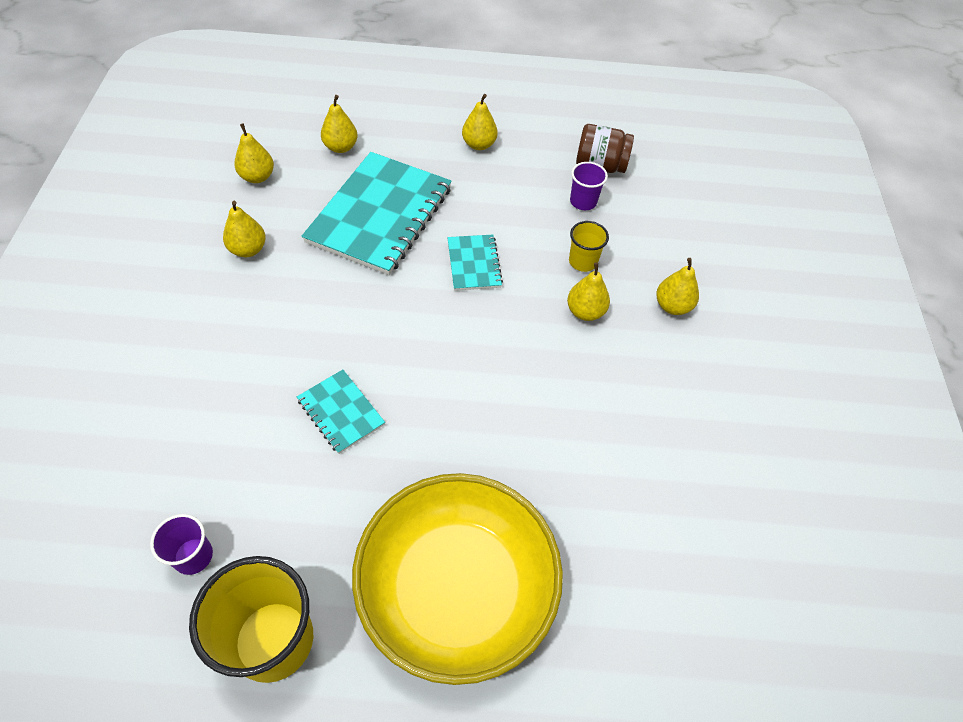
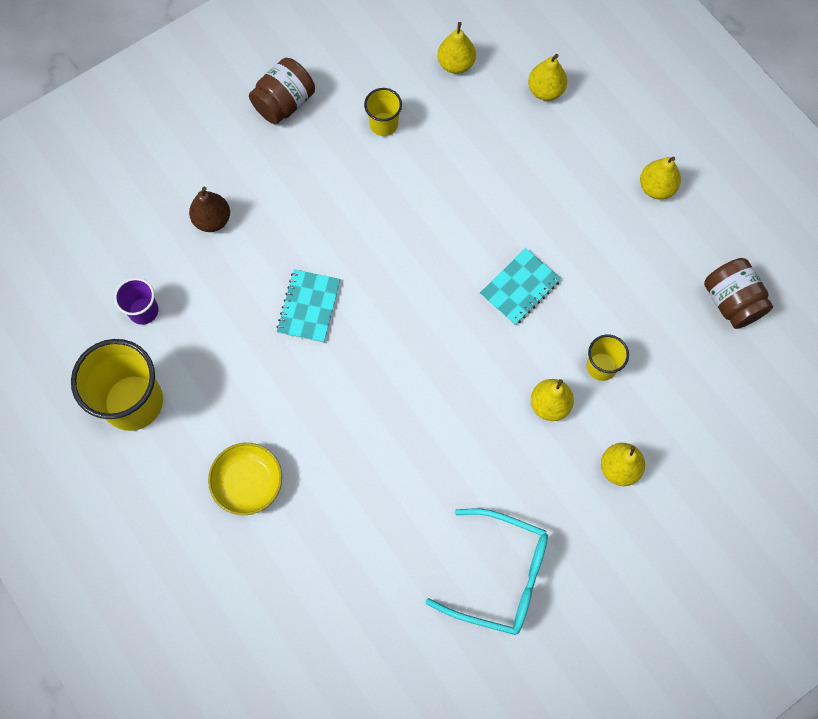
camera: 55 degrees right, 15 degrees up
(145, 298) = (284, 103): none -> brown jar
(178, 428) = (212, 220): none -> brown pear
(248, 249) = (384, 124): yellow pear -> yellow cup
(380, 215) = (503, 181): turquoise notebook -> none
(456, 588) = (248, 483): yellow bowl -> yellow bowl, size x0.45
(583, 202) = (671, 319): purple cup -> none
(704, 445) = (500, 576): none -> turquoise glasses

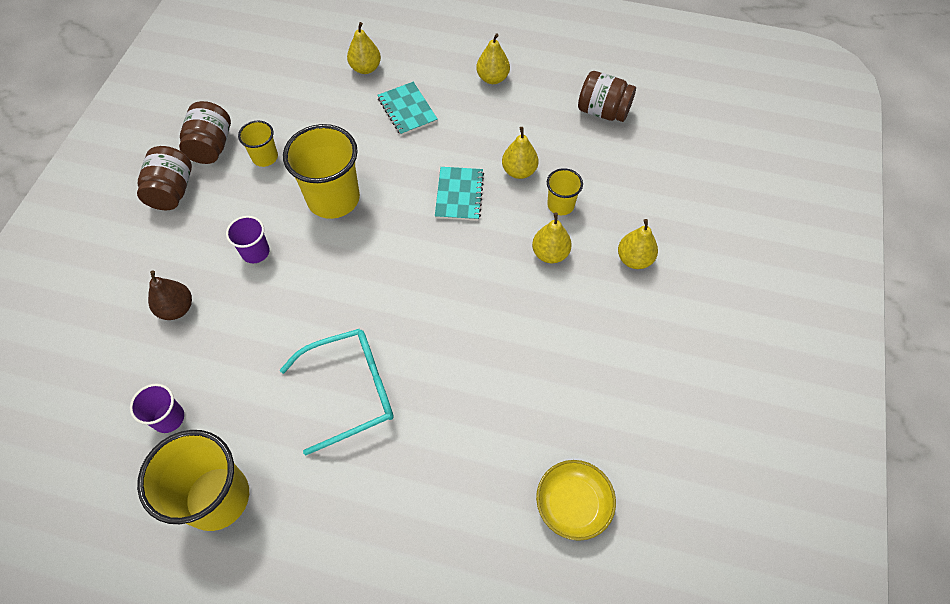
camera: 40 degrees left, 10 degrees down
(248, 483) = (374, 483): yellow bowl -> yellow bowl (573, 504)
(308, 214) = (255, 252): none -> purple cup
(309, 307) = (312, 315): turquoise notebook -> turquoise notebook (407, 110)
(347, 80) = (211, 146): none -> brown jar
(409, 210) = (333, 199): none -> yellow cup
(456, 64) = (287, 89): yellow pear -> yellow pear (519, 171)
(500, 576) = (626, 394): turquoise glasses -> turquoise glasses (350, 391)

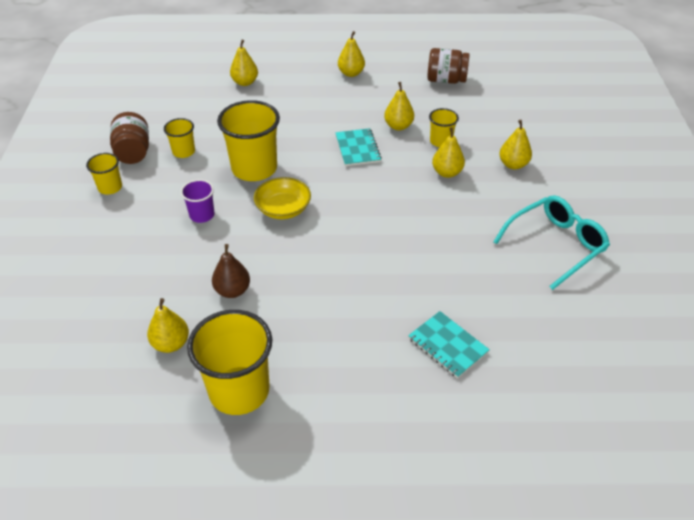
camera: 15 degrees left, 15 degrees down
(168, 418) = (171, 344): purple cup -> yellow pear
(172, 191) = (110, 187): brown jar -> yellow cup
(177, 308) = (147, 266): brown pear -> brown pear (232, 291)
(350, 391) = (325, 292): turquoise glasses -> turquoise glasses (555, 245)
(407, 110) = (291, 103): turquoise notebook -> turquoise notebook (447, 345)
(573, 504) = (541, 328): yellow bowl -> yellow bowl (283, 209)

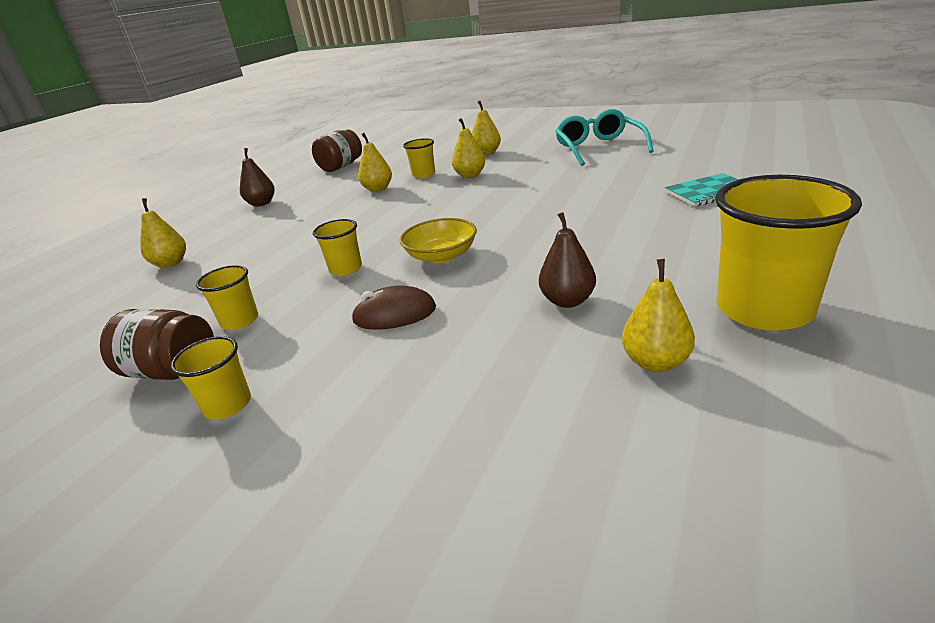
camera: 60 degrees left, 15 degrees down
(202, 215) = (394, 314): purple cup -> brown mouse
(254, 168) = (346, 269): yellow cup -> yellow cup, size x0.51
(351, 73) = (262, 203): yellow pear -> brown pear
(357, 149) = (387, 209): turquoise notebook -> none

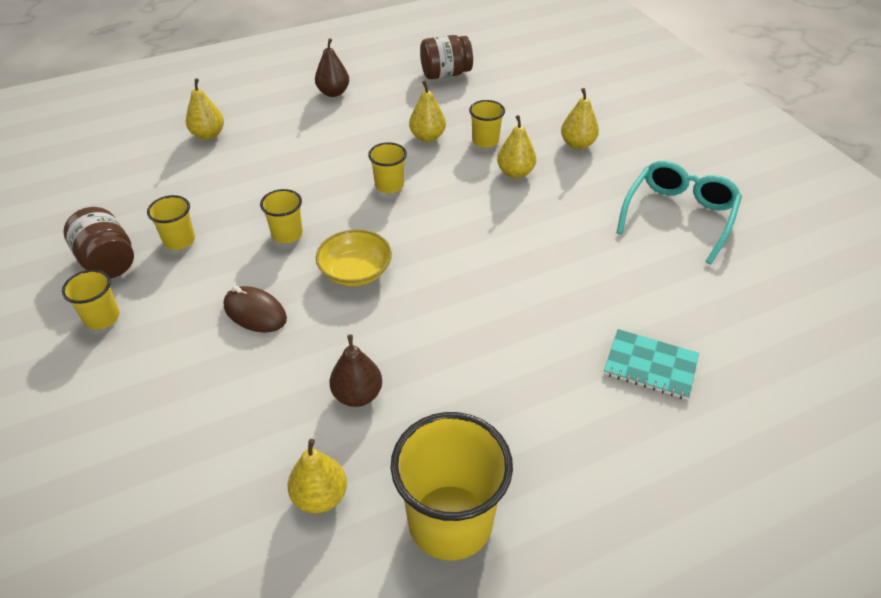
camera: 35 degrees right, 15 degrees up
(389, 215) = (389, 185): none -> yellow cup

